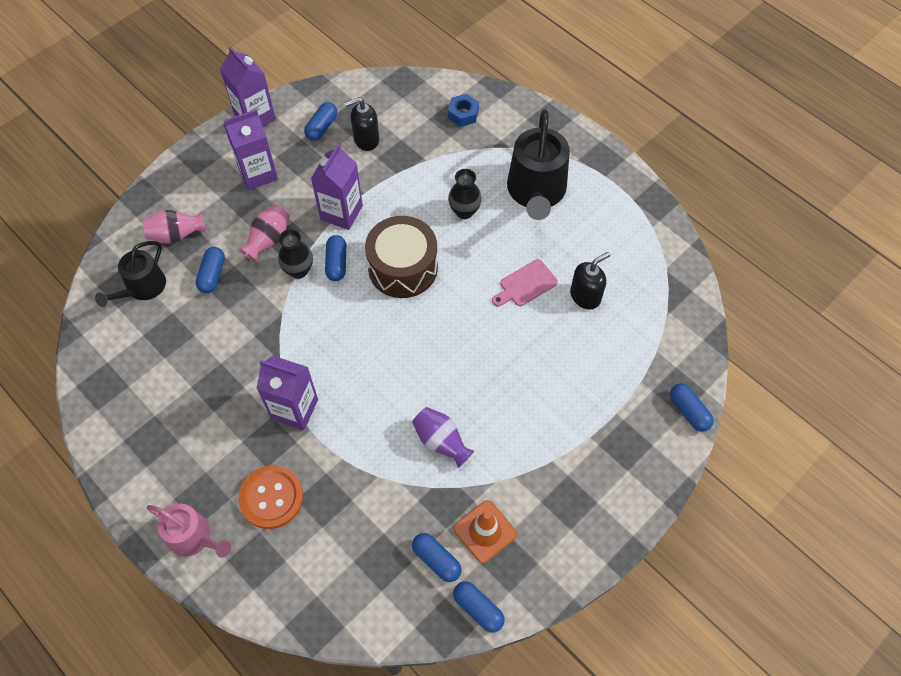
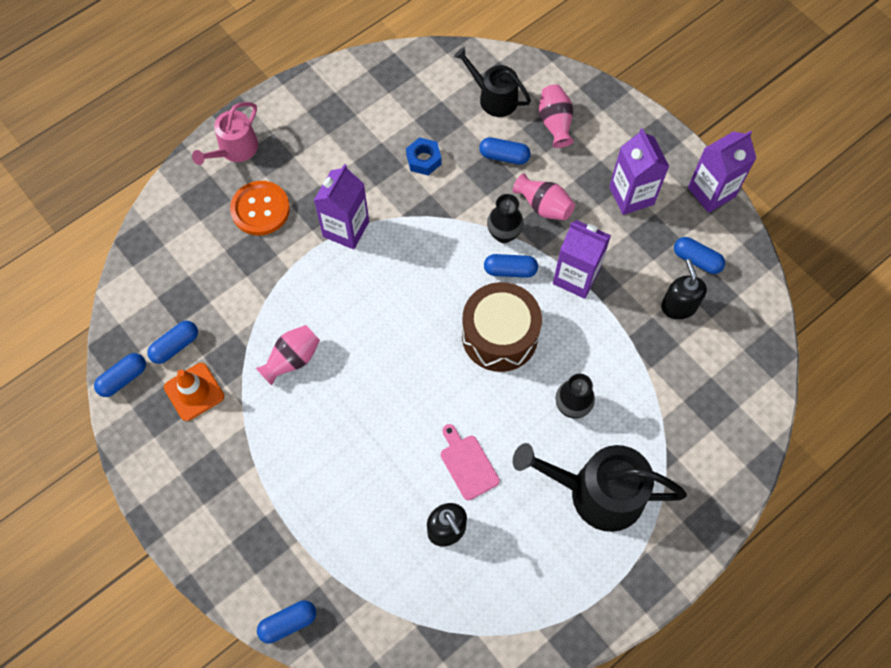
camera: 95 degrees right, 5 degrees up
(441, 441) = (292, 359): purple vase -> pink vase
(463, 114) = (719, 418): blue nut -> blue nut (423, 160)

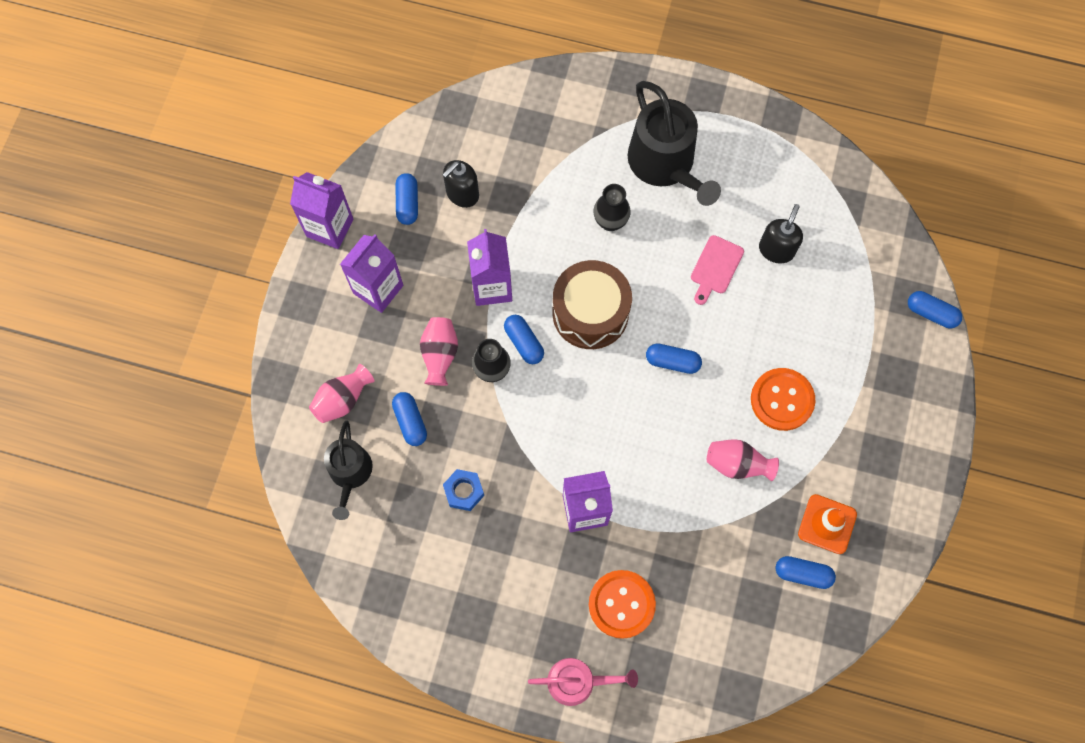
camera: 125 degrees left, 5 degrees up
(123, 378) = (864, 595): blue capsule -> blue capsule (672, 362)
(314, 432) = (782, 400): none -> orange button

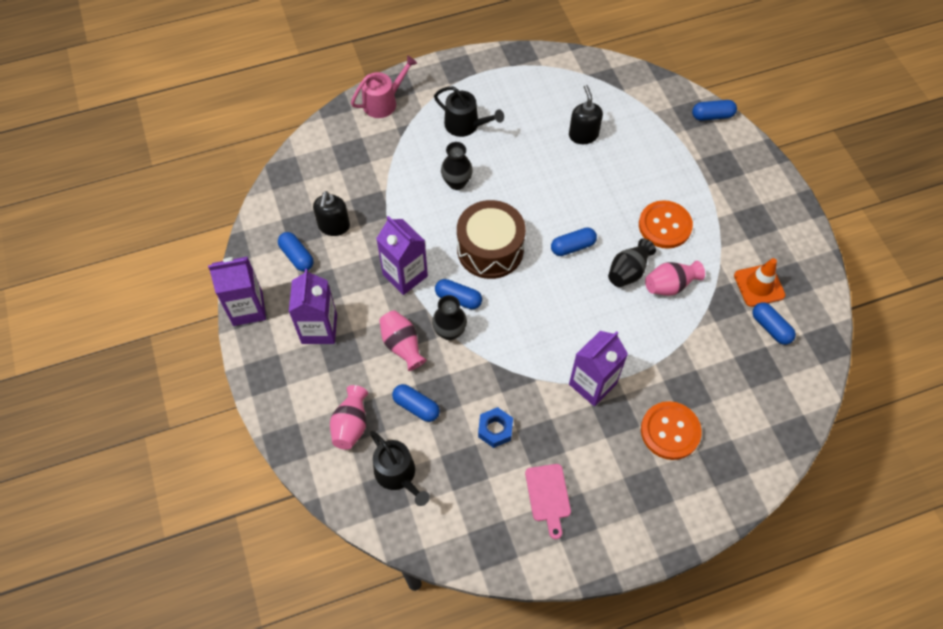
camera: 35 degrees left, 10 degrees down
(577, 681) = (683, 507): pink watering can -> pink watering can (383, 102)
(665, 164) = (465, 125): black watering can -> black watering can, size x0.61
(707, 423) = (628, 271): none -> black vase
(715, 267) = (552, 169): pink cutting board -> pink cutting board (548, 496)
(802, 573) = (770, 327): blue capsule -> blue capsule turned 75 degrees clockwise

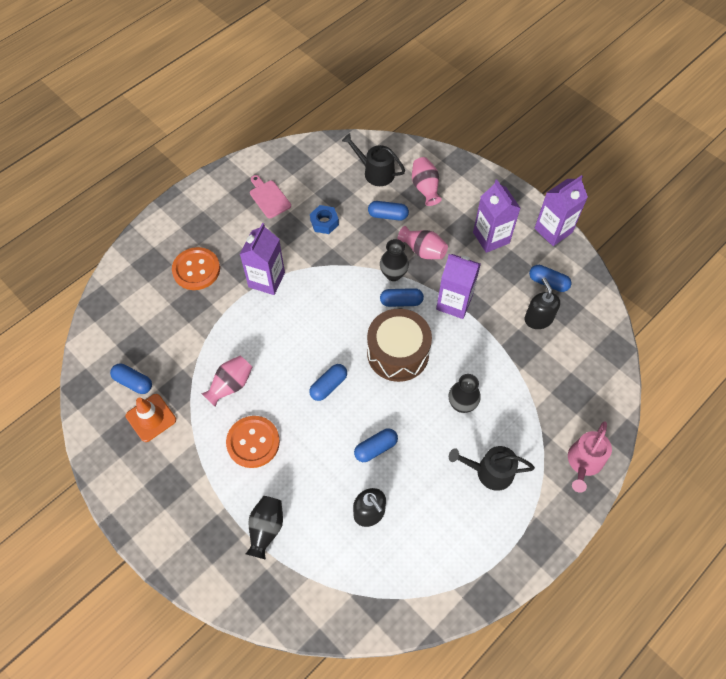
camera: 155 degrees right, 0 degrees up
(628, 271) = (271, 383): black vase -> black vase (266, 529)
(712, 116) = (242, 602): blue capsule -> blue capsule (375, 448)

